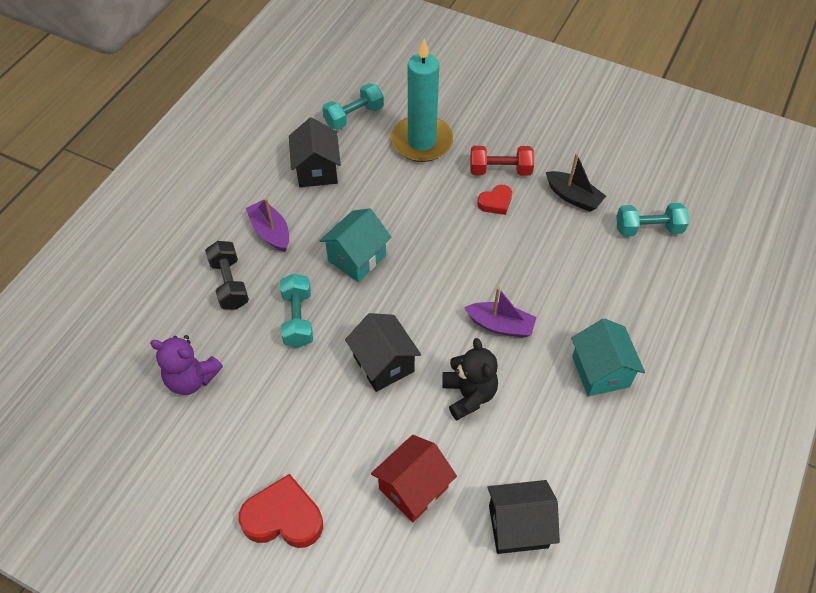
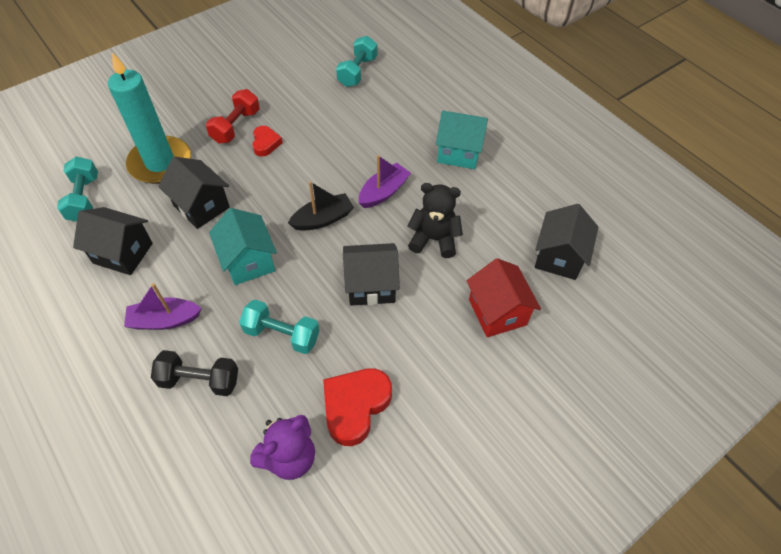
camera: 65 degrees left, 0 degrees up
(283, 517) = (480, 424): red heart -> red heart (355, 406)
(394, 195) = (201, 206): none -> black house
(573, 197) = (297, 97): black boat -> black boat (323, 219)

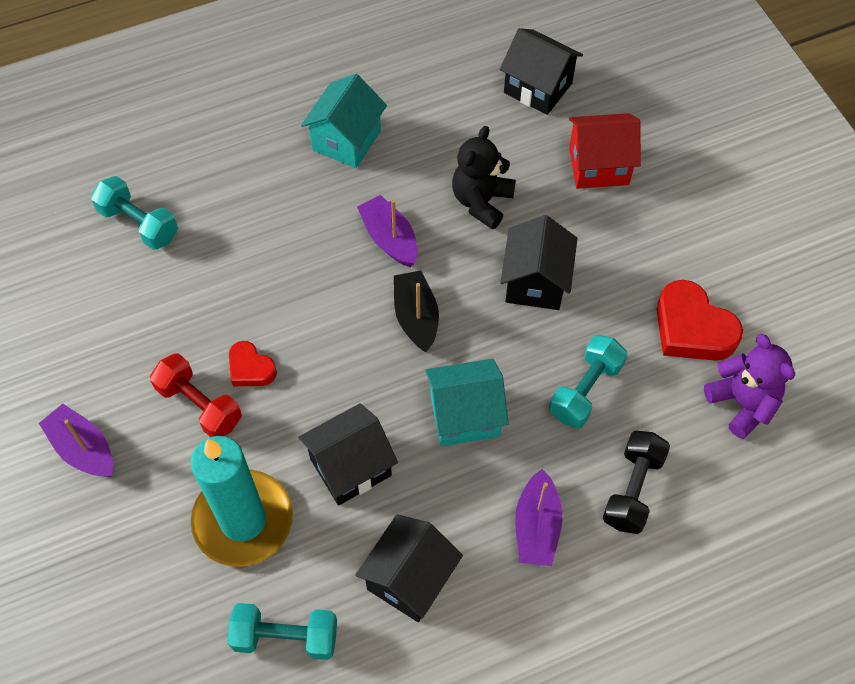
camera: 75 degrees left, 5 degrees up
(201, 86) = (83, 449): none -> purple boat
(265, 143) = (250, 368): red heart -> red heart turned 150 degrees counterclockwise

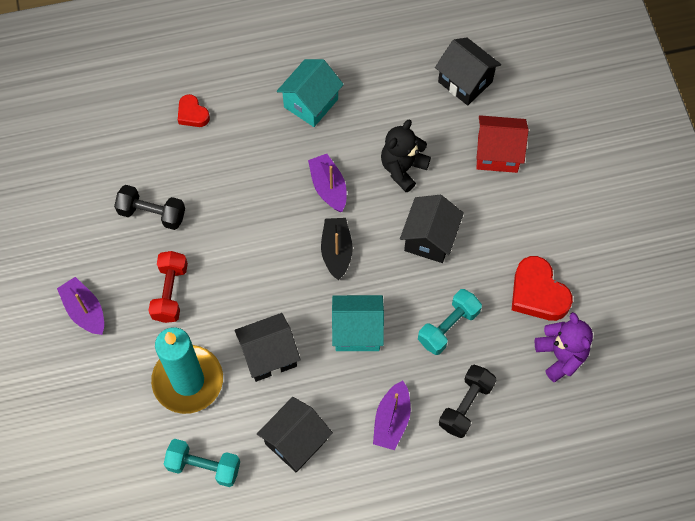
camera: 10 degrees right, 5 degrees up
(139, 224) = (147, 146): turquoise dumbbell -> none
(158, 307) = (152, 213): none -> black dumbbell
(199, 405) = (170, 292): red dumbbell -> red dumbbell turned 45 degrees clockwise
(250, 368) = (210, 271): red heart -> red heart (192, 114)

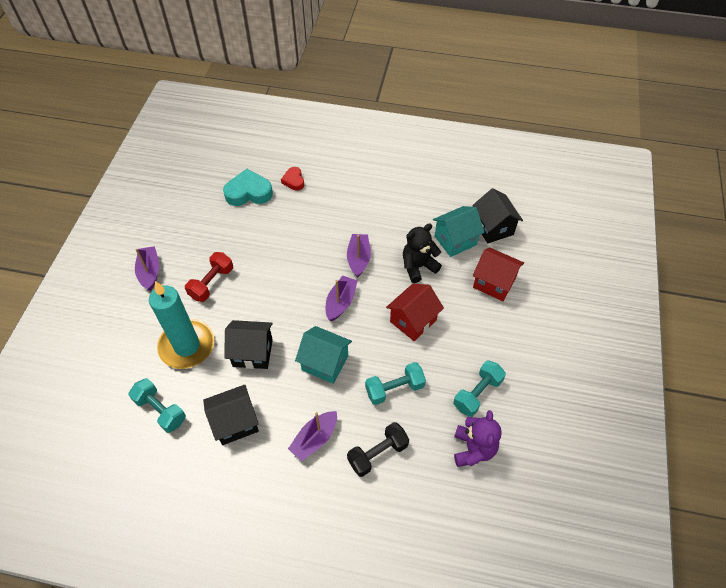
camera: 25 degrees right, 10 degrees down
(144, 153) = (248, 192): none -> turquoise heart
(152, 213) = (231, 230): black dumbbell -> none
(311, 103) = (376, 202): turquoise house -> turquoise house (455, 240)
(336, 251) = (340, 302): black boat -> purple boat
(429, 239) = (413, 321): black house -> red house
(538, 293) = (477, 393): red heart -> turquoise dumbbell

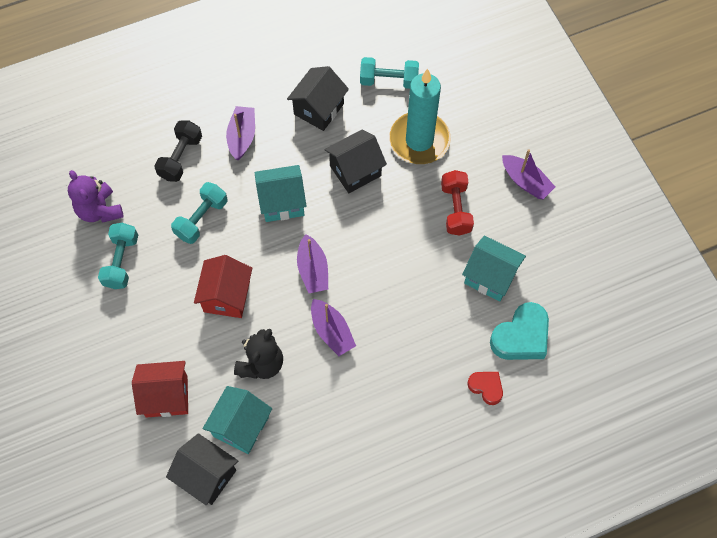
camera: 145 degrees right, 10 degrees up
(233, 231) = (490, 277): none -> turquoise house

